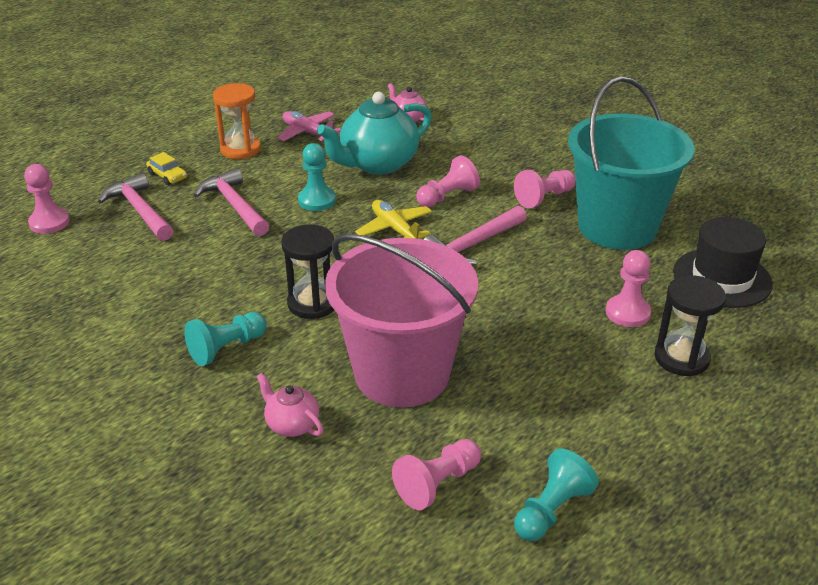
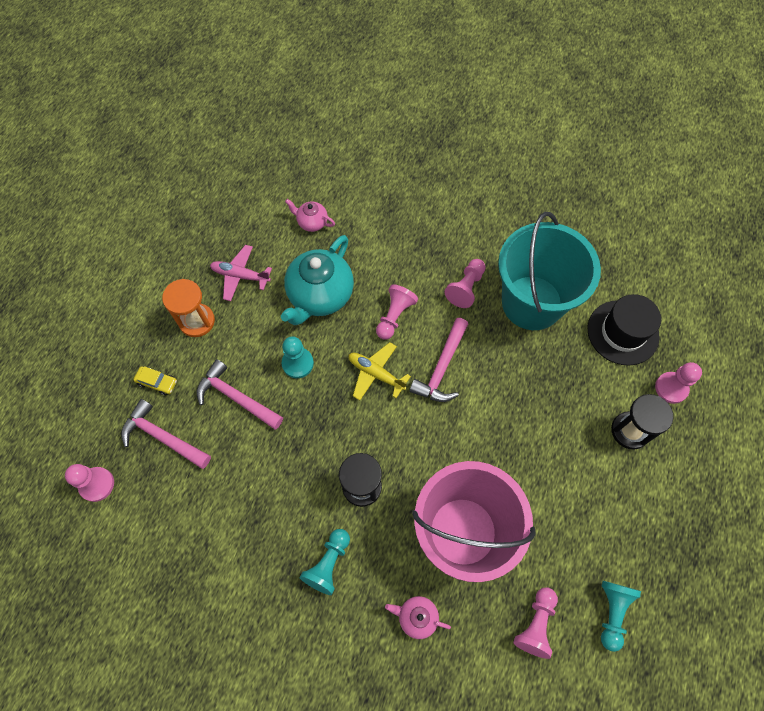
camera: 25 degrees left, 30 degrees up
(627, 313) = (578, 398): pink pawn -> pink pawn (671, 388)

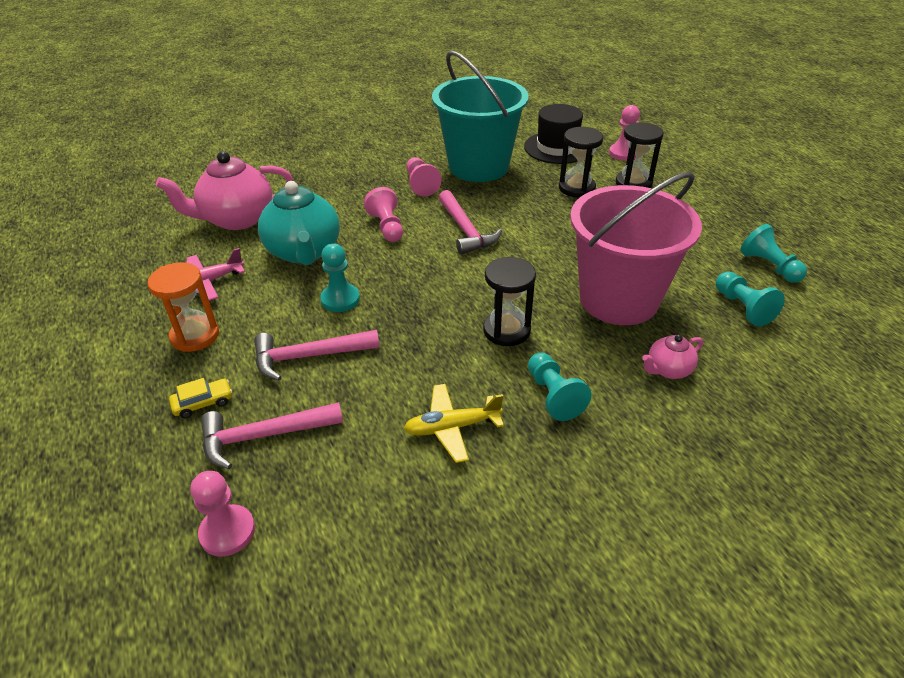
camera: 45 degrees left, 25 degrees down
(312, 222) = (237, 219): pink teapot -> pink teapot, size x2.06
(376, 374) = (419, 264): yellow plane -> yellow plane (452, 427)
(535, 624) = (742, 308): pink pawn -> turquoise pawn
(577, 395) = (576, 188): none -> black hourglass

